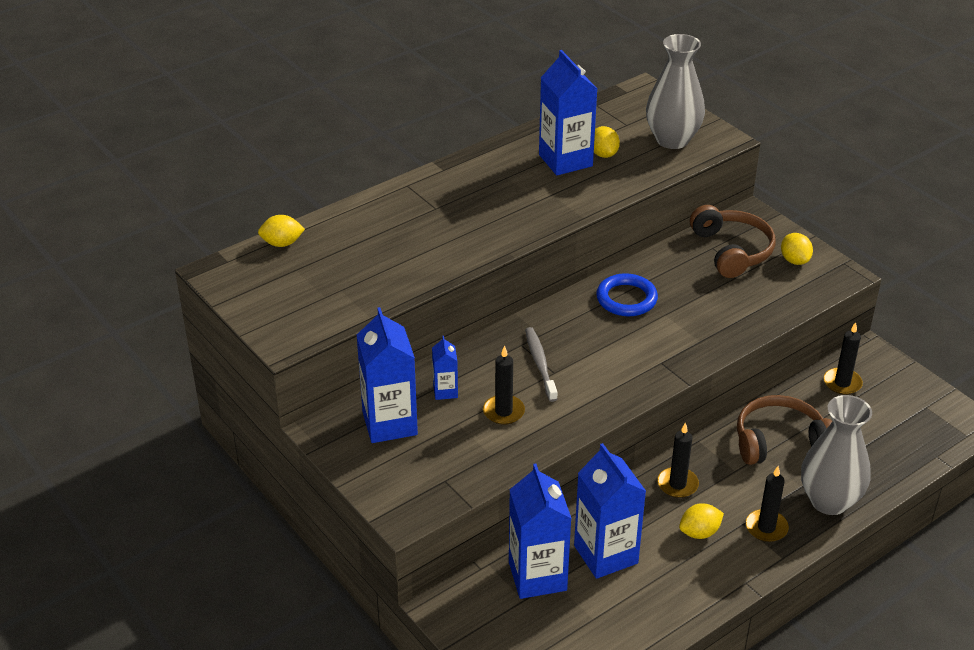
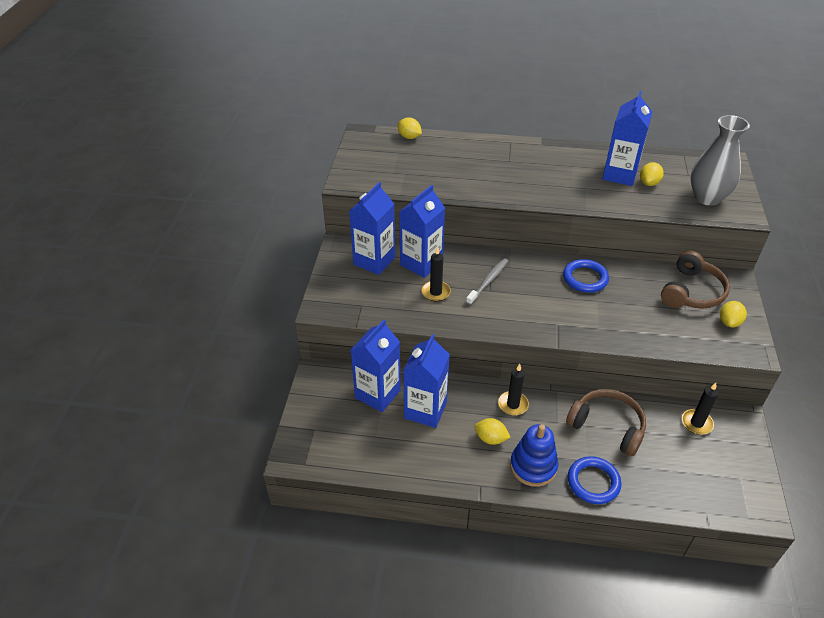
camera: 45 degrees right, 5 degrees up
(445, 391) = (421, 263): blue carton -> blue carton, size x2.02
(766, 528) = (533, 466): black candle -> blue stacking toy
(829, 501) = (593, 482): grey vase -> blue ring

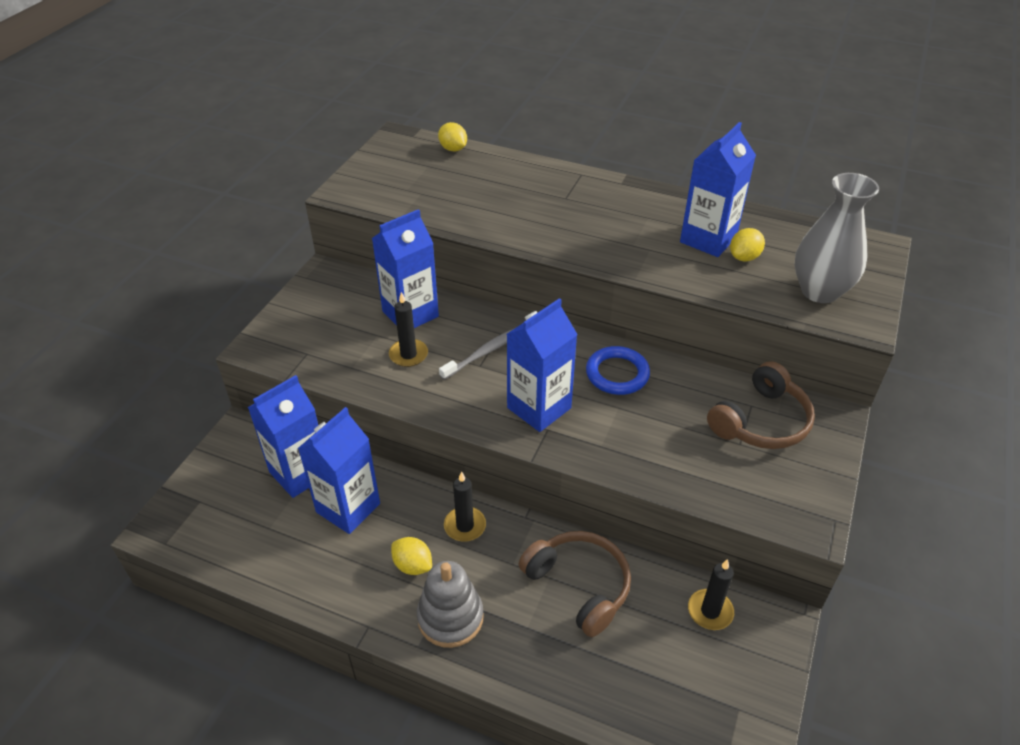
camera: 15 degrees right, 0 degrees up
(374, 261) = (353, 300): blue carton -> blue carton (539, 408)
(533, 466) = (450, 617): blue stacking toy -> grey stacking toy
(593, 482) = (521, 660): blue ring -> none
(729, 322) = (796, 476): yellow lemon -> none

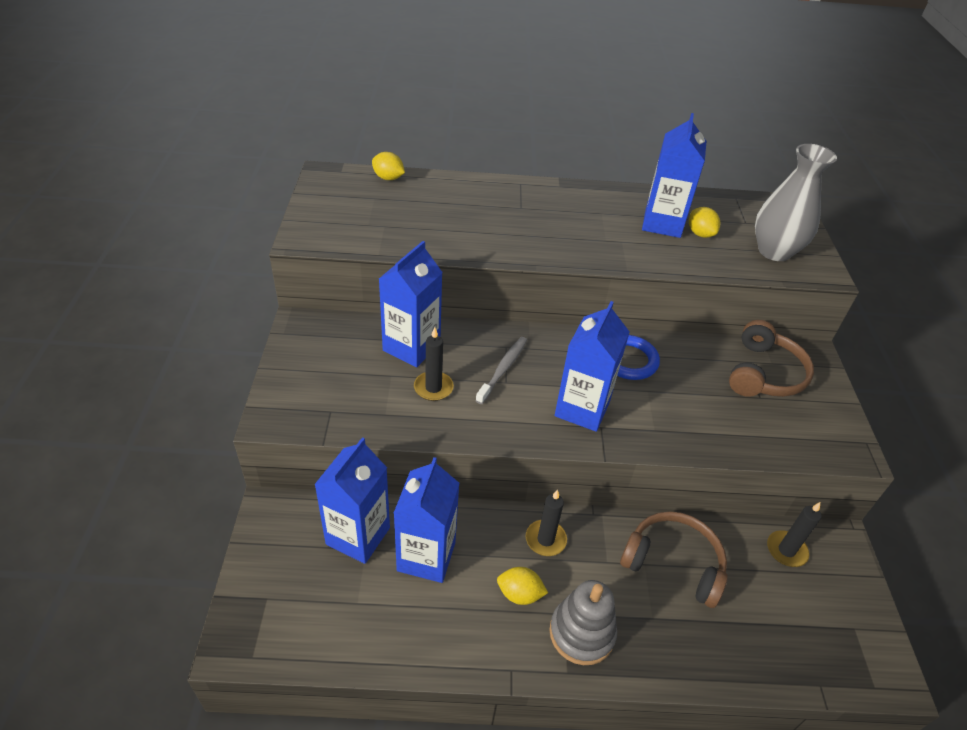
camera: 25 degrees left, 0 degrees up
(744, 257) = (700, 234): yellow lemon -> yellow lemon turned 45 degrees counterclockwise

